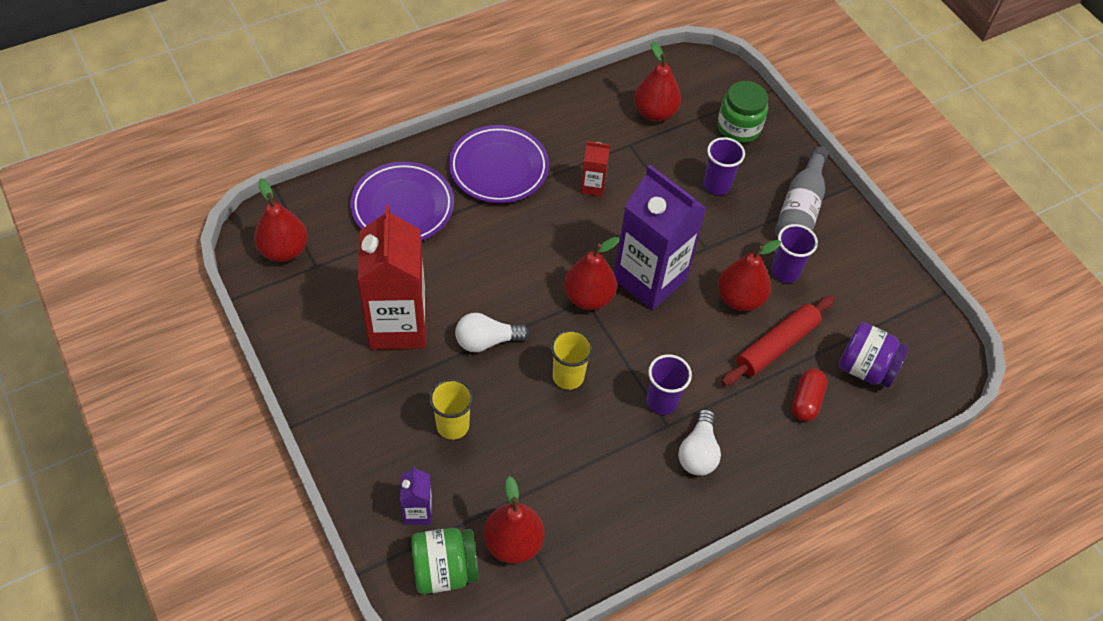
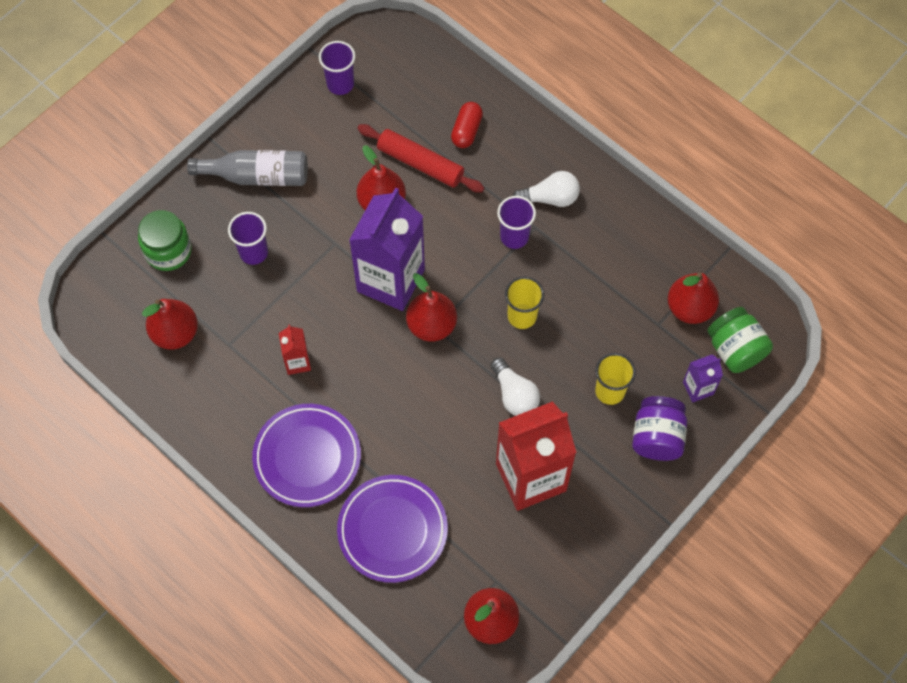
camera: 105 degrees left, 10 degrees up
(785, 272) = (336, 173): purple cup -> purple cup (340, 84)
(806, 401) = (466, 131): red capsule -> red capsule turned 75 degrees counterclockwise
(865, 368) = (415, 94): purple jar -> purple jar (657, 437)

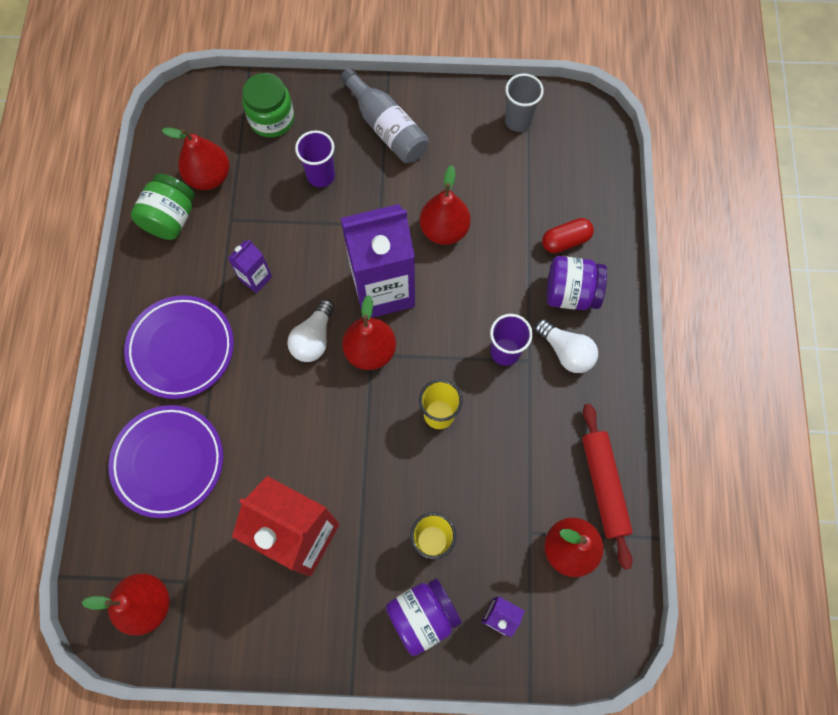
camera: 50 degrees right, 5 degrees up
(297, 362) = (256, 278): red carton -> purple carton
(340, 84) = (518, 121): purple cup -> grey cup
(420, 163) = (504, 230): red rolling pin -> red rolling pin (604, 486)
(509, 160) = (571, 293): none -> purple jar
(514, 395) = (363, 464): white light bulb -> white light bulb (314, 338)
(735, 349) = (564, 621): green jar -> green jar (171, 219)

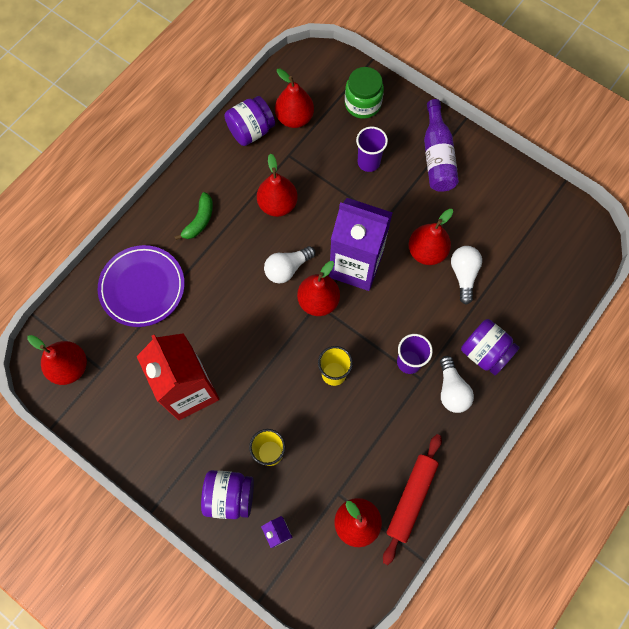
camera: 35 degrees right, 0 degrees up
(171, 219) = (251, 131): green jar -> purple jar
(181, 349) = (199, 220): purple plate -> green banana
(256, 278) = (278, 204): purple carton -> red pear
(386, 127) = (437, 156): grey bottle -> purple bottle
(496, 230) = (463, 275): none -> white light bulb
(518, 121) = (535, 208): grey cup -> none
(565, 241) = (507, 314): red capsule -> none

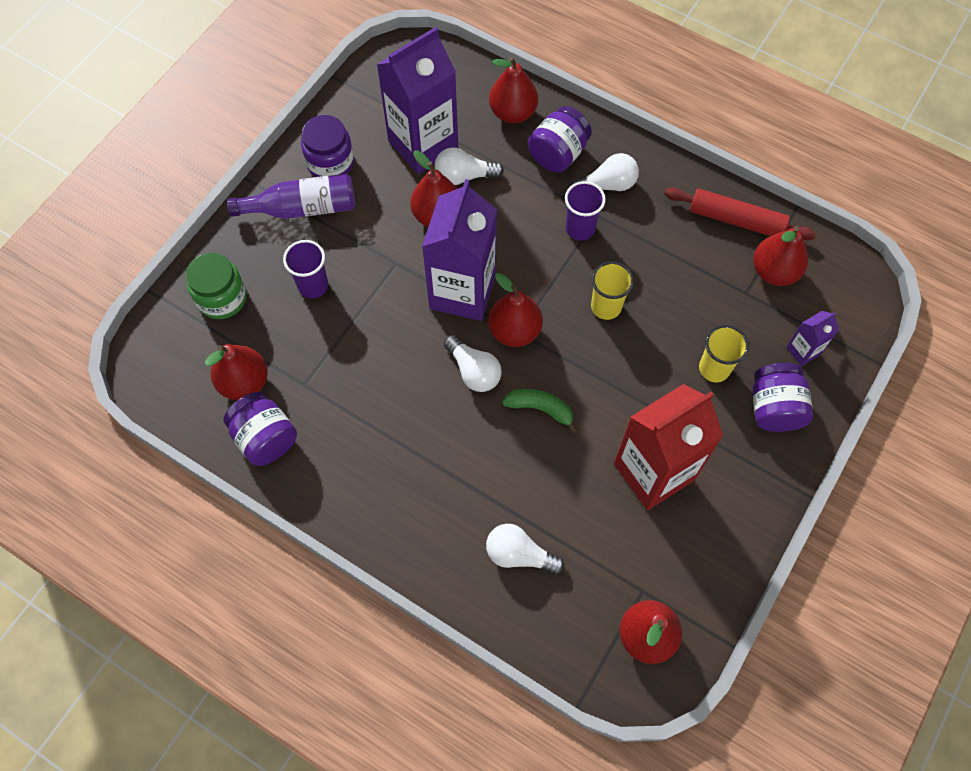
camera: 95 degrees left, 5 degrees down
(142, 287) = (519, 554): purple plate -> white light bulb
(199, 220) = (411, 491): green banana -> green banana (540, 408)
(278, 204) = (381, 391): red pear -> red pear (513, 113)
(479, 176) = (330, 163): none -> purple jar
(495, 245) = (423, 145): none -> purple carton

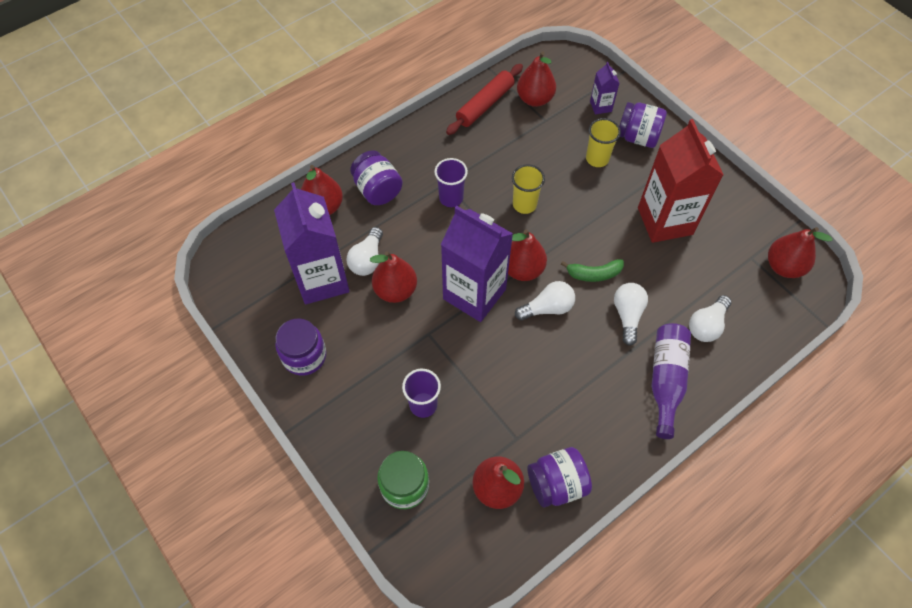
camera: 70 degrees left, 5 degrees down
(302, 208) = (341, 392): purple bottle -> purple bottle (666, 380)
(540, 408) = (594, 274): green banana -> green banana turned 135 degrees counterclockwise
(607, 185) = (421, 168): white light bulb -> white light bulb (627, 315)

